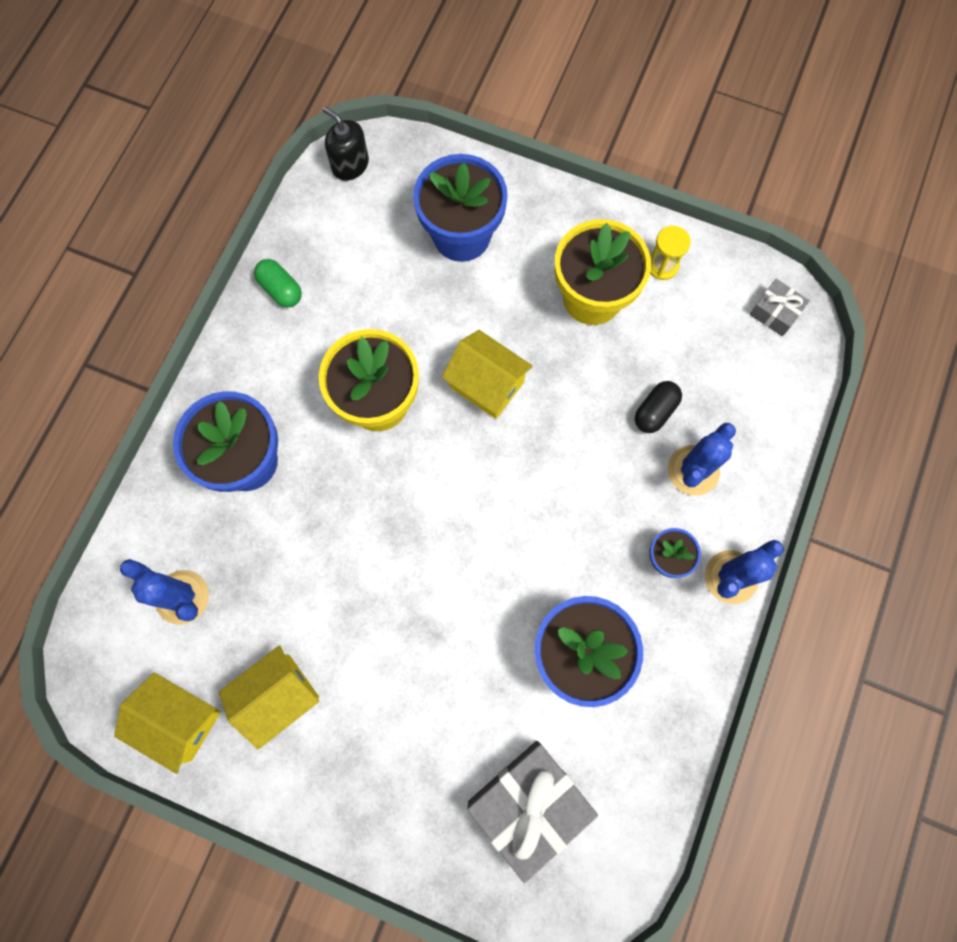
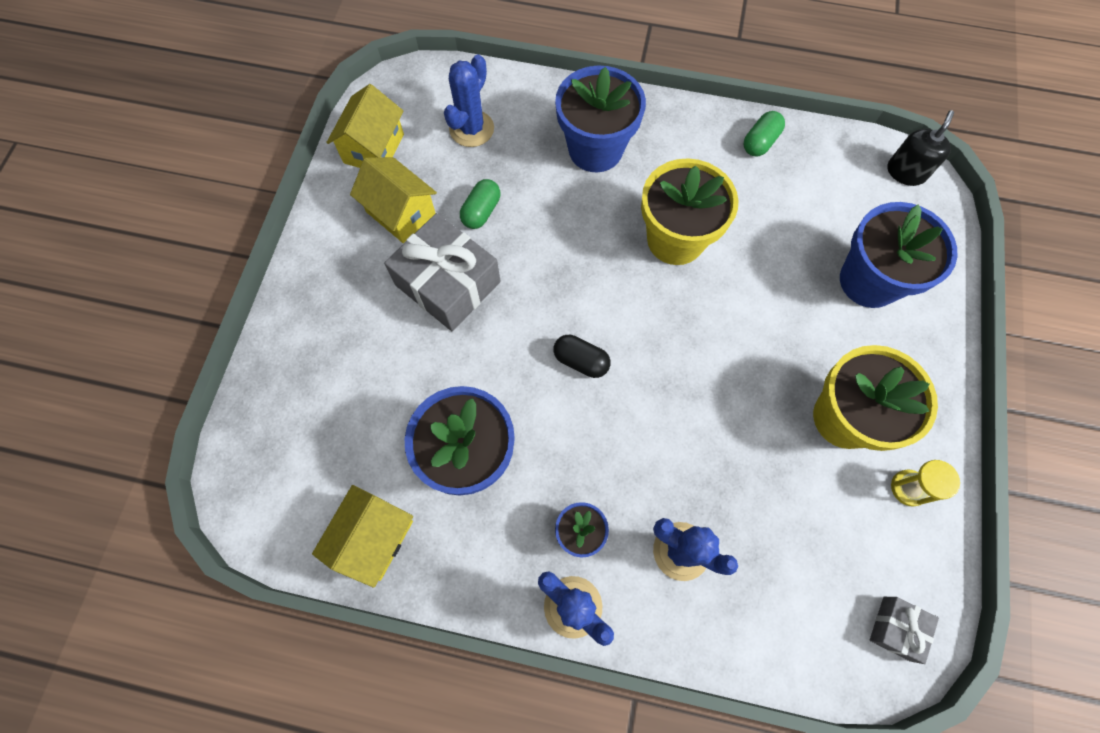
camera: 80 degrees right, 5 degrees down
(298, 601) = (481, 211): none -> green capsule
(486, 384) = (719, 330): yellow house -> yellow house (374, 538)
(529, 804) = (327, 431): grey gift -> grey gift (447, 283)
(655, 411) = (736, 501): black capsule -> black capsule (581, 361)

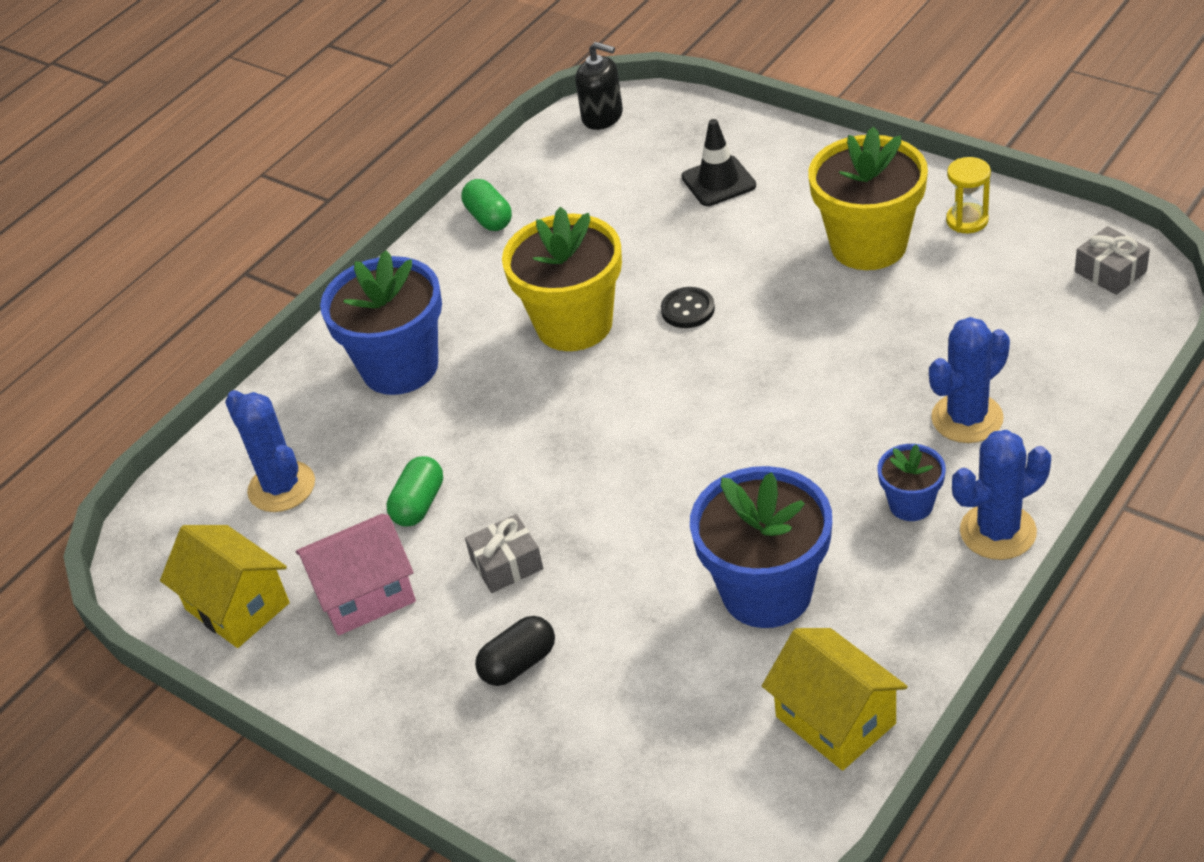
camera: 60 degrees left, 25 degrees down
(401, 213) = (365, 595): yellow house -> pink house
(447, 283) = (507, 564): grey gift -> grey gift, size x0.49
(481, 211) = (419, 504): green capsule -> green capsule turned 60 degrees clockwise
(581, 361) = (690, 451): black capsule -> black capsule (518, 663)
(720, 309) = (688, 309): none -> black button
(869, 281) = (718, 181): blue flower pot -> black traffic cone
(906, 172) = (602, 116): black soap dispenser -> black soap dispenser turned 150 degrees clockwise

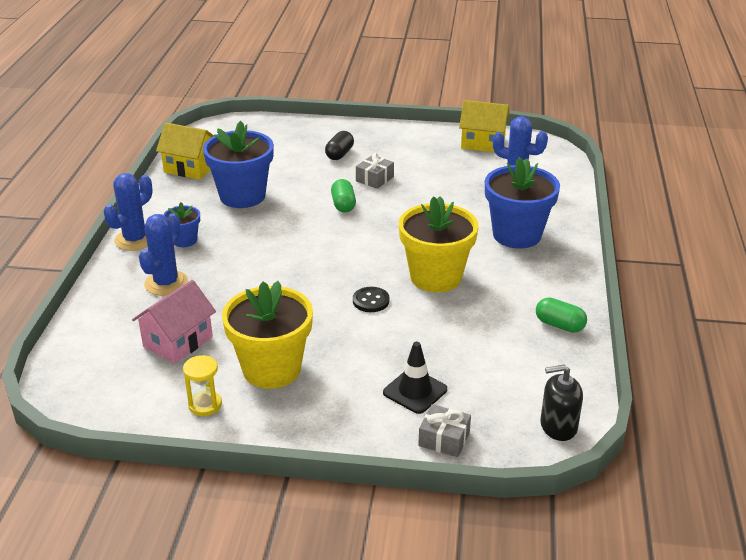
camera: 145 degrees right, 10 degrees down
(365, 595) = (430, 157): pink house -> pink house (178, 342)
(419, 504) = (439, 188): green capsule -> green capsule (343, 205)
(1110, 271) = (88, 390): grey gift -> grey gift (444, 439)

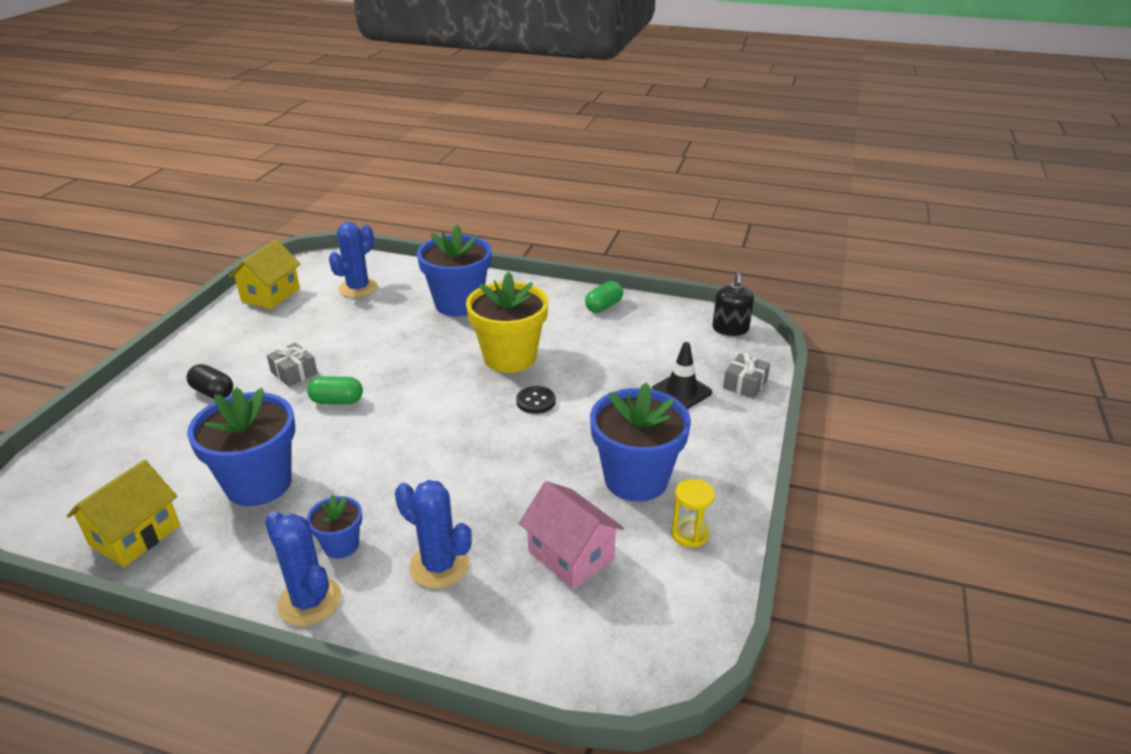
camera: 80 degrees left, 0 degrees up
(272, 369) = (636, 479): yellow flower pot -> blue flower pot

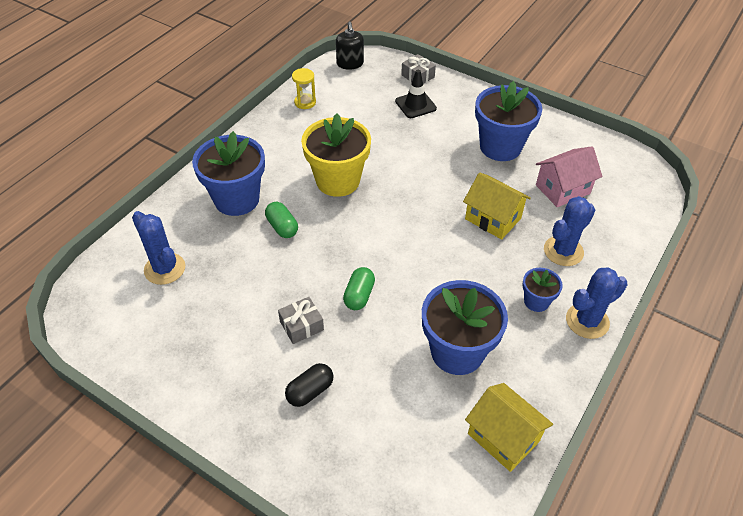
camera: 75 degrees left, 15 degrees up
(270, 295) = (135, 344): yellow house -> yellow house (493, 218)
(536, 401) = (402, 176): black button -> none
(603, 306) = (287, 115): green capsule -> green capsule (282, 227)
(689, 534) = (552, 137): yellow hourglass -> yellow hourglass (305, 102)
(730, 329) = (350, 63): black soap dispenser -> black soap dispenser turned 60 degrees clockwise

